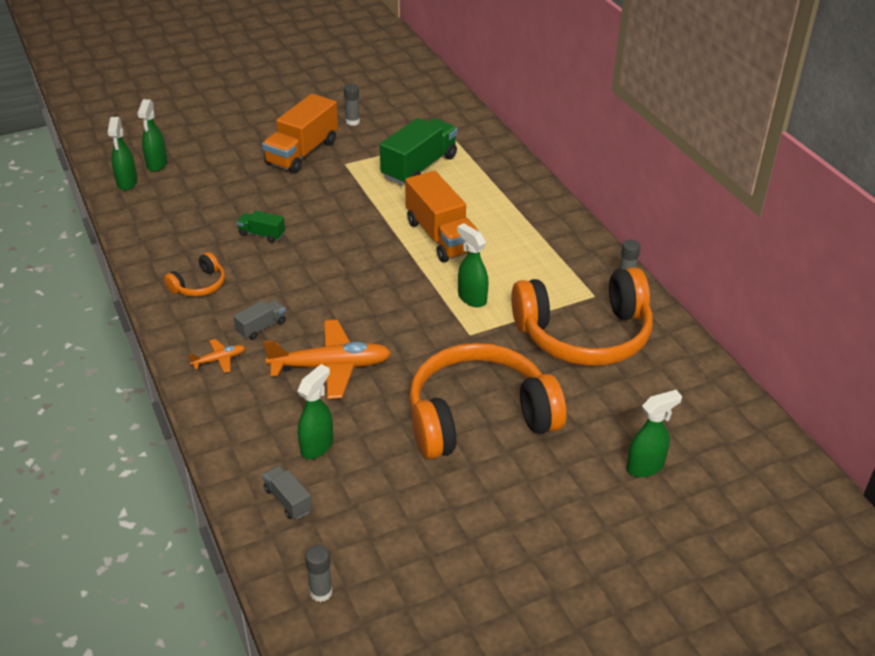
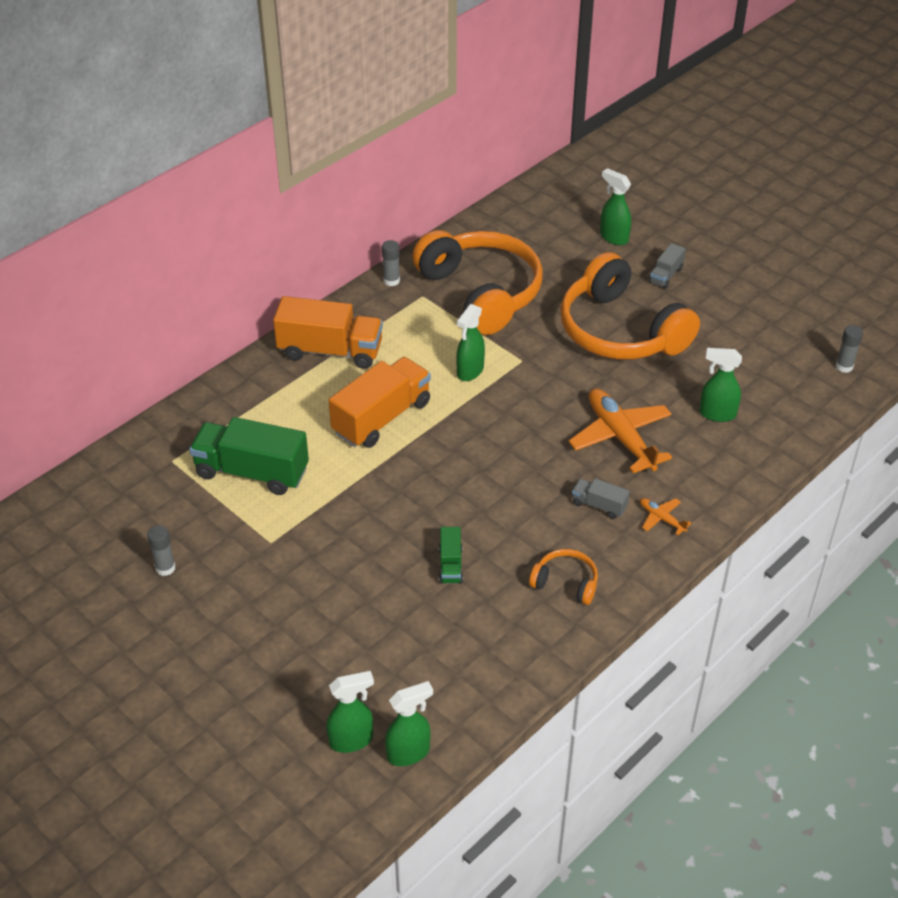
camera: 110 degrees left, 5 degrees up
(288, 500) = (782, 412): grey truck -> grey truck (666, 275)
(302, 153) = (261, 593): orange truck -> orange truck (330, 351)

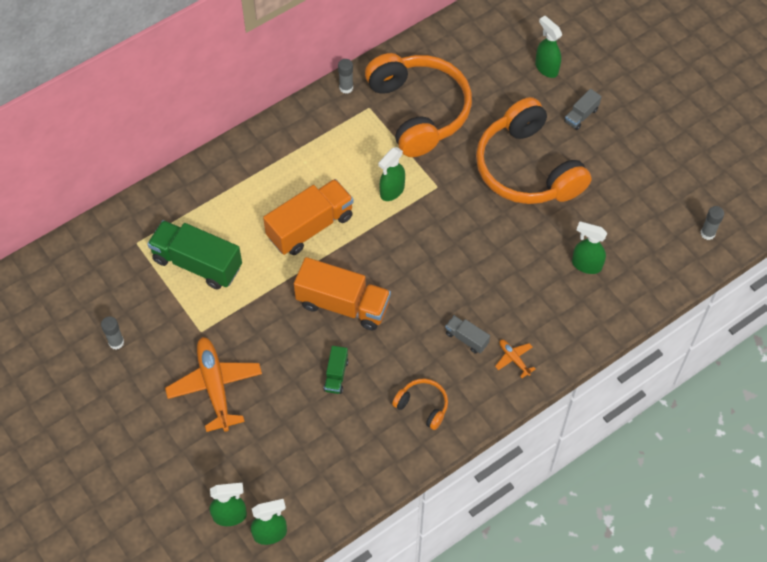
camera: 10 degrees right, 15 degrees up
(330, 351) = (281, 153): orange truck -> orange truck (343, 304)
(620, 437) = (500, 275): orange plane -> orange plane (215, 386)

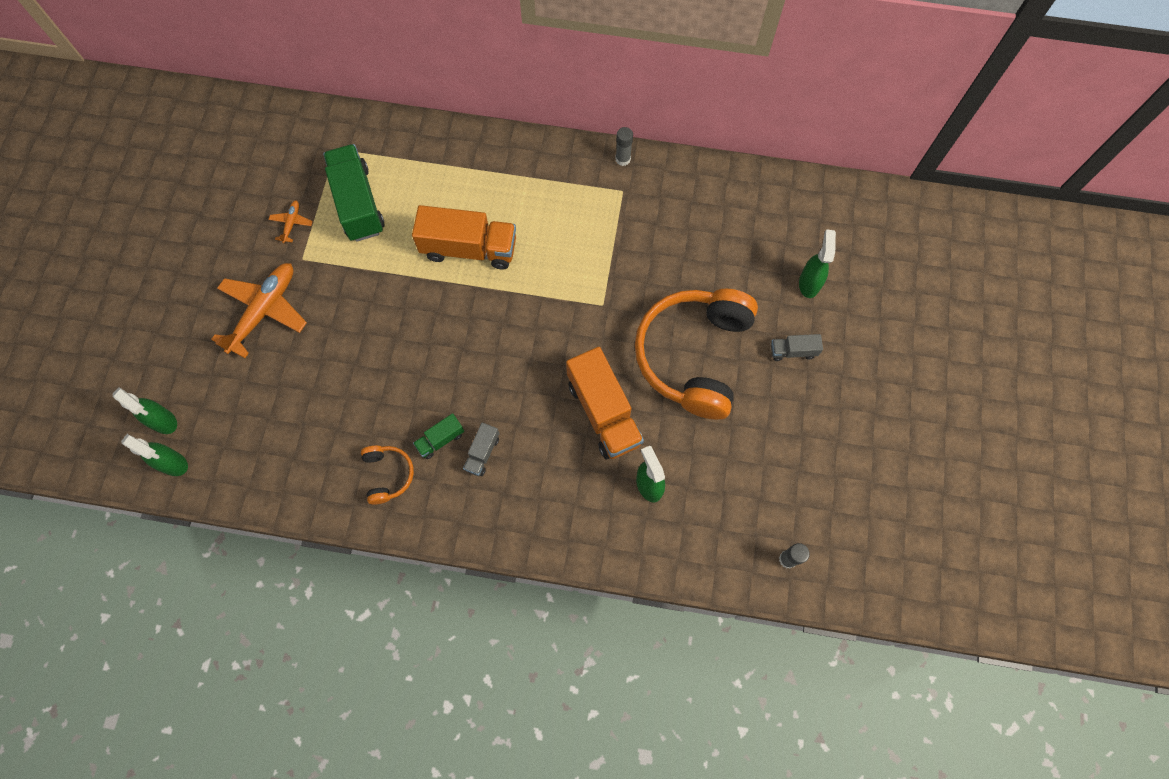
camera: 45 degrees right, 10 degrees up
(116, 342) = (239, 213): grey glue stick -> none
(336, 375) = (354, 386): green truck -> green truck (440, 440)
(343, 304) = (423, 334): orange truck -> orange truck (603, 412)
(392, 191) = (562, 276): green spray bottle -> none
(419, 111) = (659, 228): orange headphones -> none
(466, 338) = (482, 453): grey truck -> grey truck turned 150 degrees counterclockwise
(514, 359) = (499, 507): orange plane -> orange plane (292, 223)

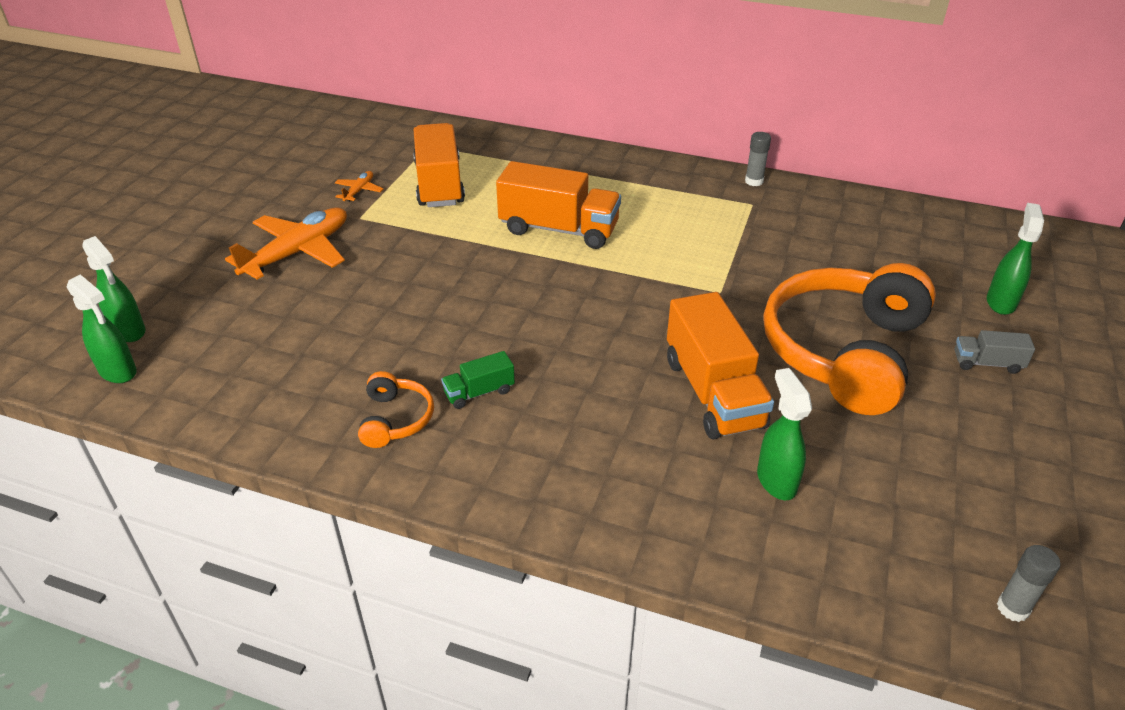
camera: 10 degrees right, 30 degrees down
(358, 203) = (439, 184): green truck -> orange truck
(482, 453) = (534, 413): grey truck -> none

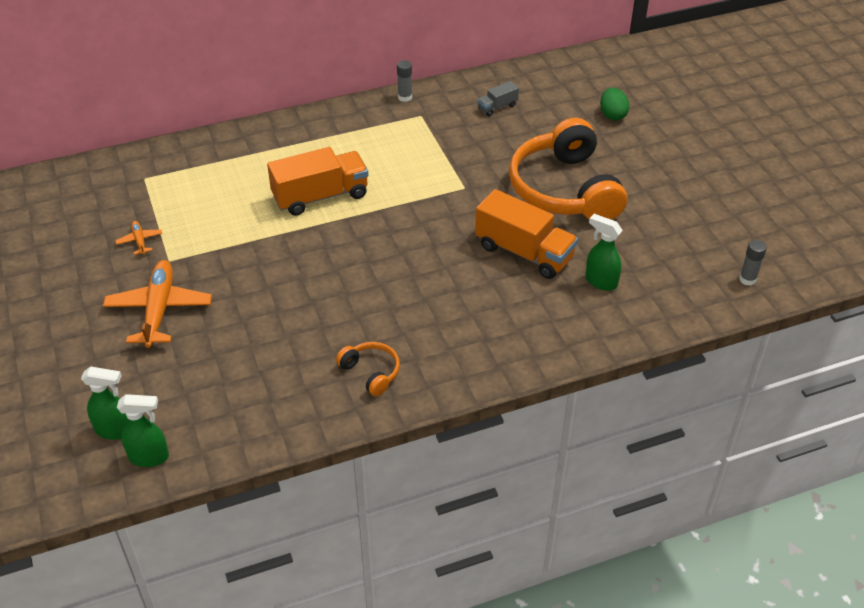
camera: 40 degrees left, 5 degrees up
(439, 184) = (194, 205): orange truck -> none
(479, 392) = (399, 328): green truck -> none
(987, 363) = (636, 157): grey truck -> grey truck (497, 107)
(1000, 302) = (612, 115): green spray bottle -> green egg

